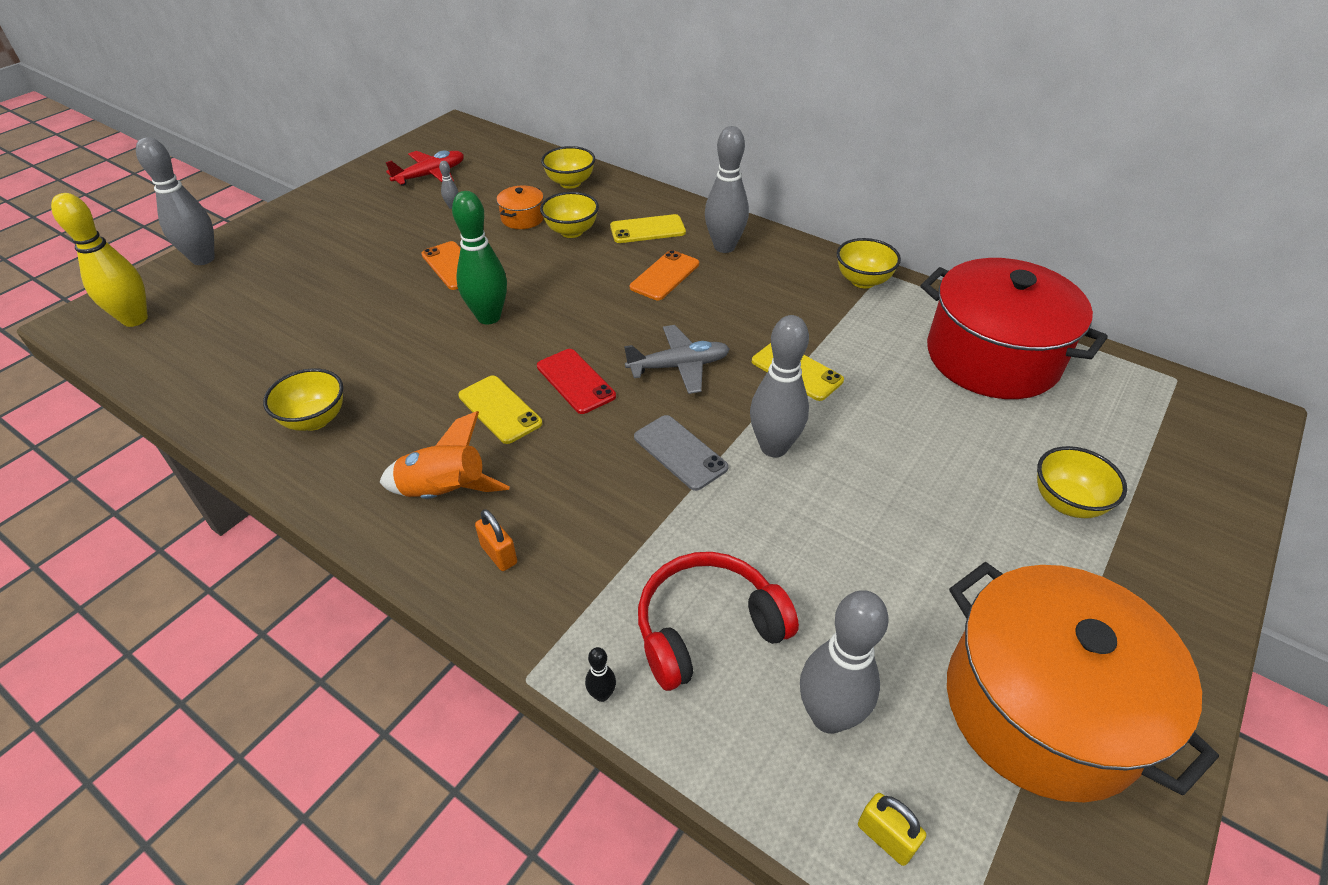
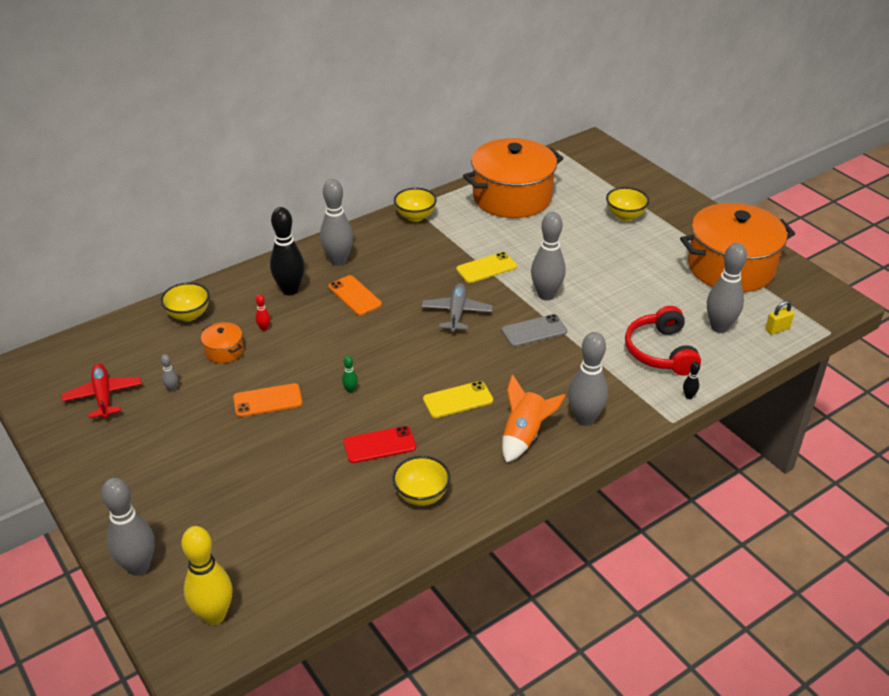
camera: 70 degrees left, 5 degrees down
(489, 317) = (350, 390): green bowling pin -> green bowling pin, size x0.42
(499, 554) = (584, 419): orange padlock -> grey bowling pin
(571, 231) = (264, 328): yellow bowl -> red bowling pin
(575, 381) = (447, 360): red phone -> red phone (379, 445)
(647, 229) = (290, 290): yellow phone -> black bowling pin
(992, 357) = (512, 197): red pot -> orange pot

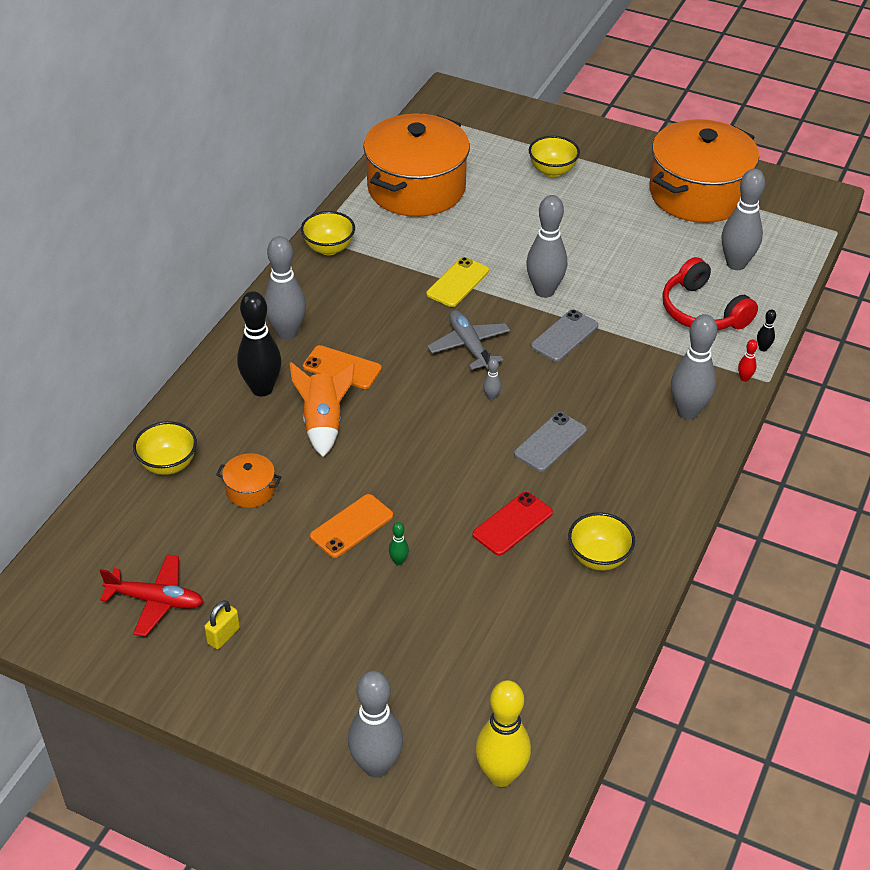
camera: 30 degrees left, 5 degrees up
(103, 396) = (156, 600): red plane -> red plane turned 150 degrees clockwise
(172, 389) = (230, 558): grey bowling pin -> grey bowling pin (491, 397)
(264, 328) = (273, 445): red bowling pin -> red bowling pin (744, 378)
(350, 390) = (431, 477): green bowling pin -> green bowling pin (398, 561)
(458, 400) = (550, 442): yellow phone -> grey phone
(524, 436) = (645, 453): orange rocket -> orange rocket (323, 423)
(777, 329) = (788, 246): yellow padlock -> yellow padlock (223, 636)

